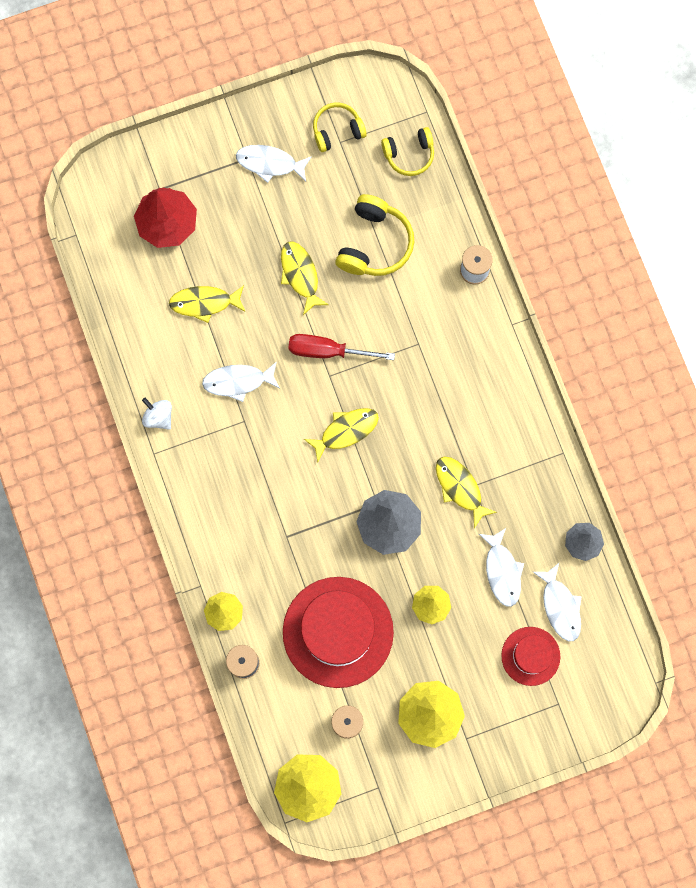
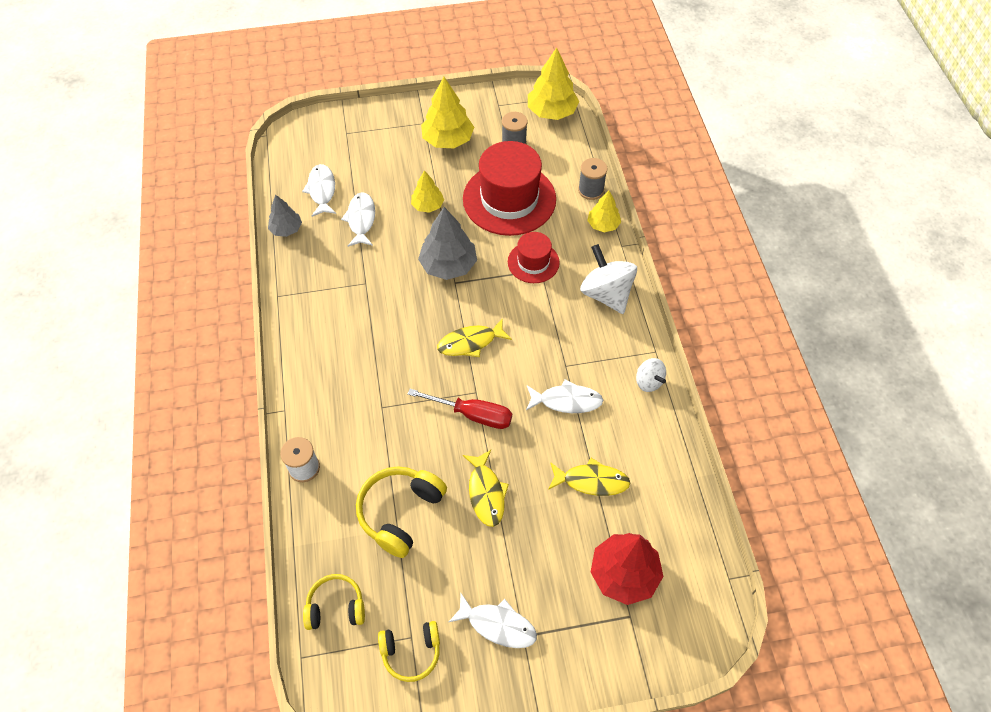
camera: 170 degrees left, 20 degrees down
(211, 517) = (606, 294): none -> white spinning top
(460, 488) = (378, 283): yellow fish -> none
(530, 656) = (357, 163): red hat -> red hat (533, 262)

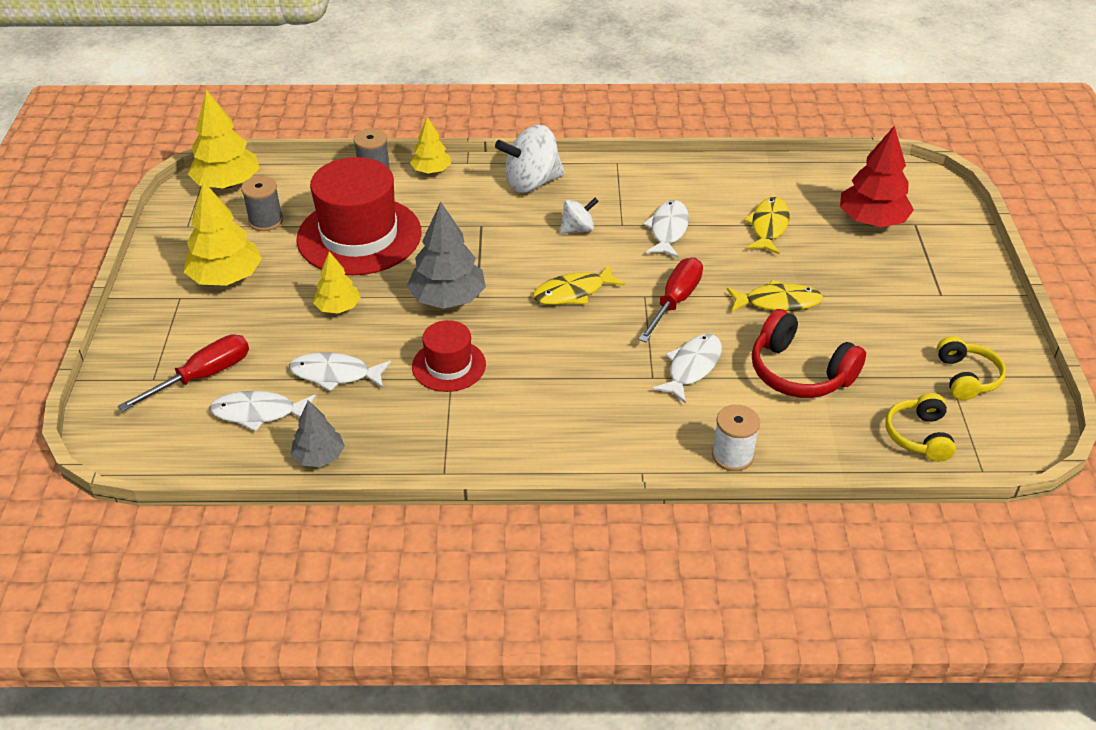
camera: 80 degrees left, 15 degrees down
(351, 155) = (203, 376): none -> red screwdriver
(400, 512) = (799, 372): yellow headphones -> red headphones
(470, 342) = (573, 292): yellow fish -> yellow fish turned 75 degrees clockwise
(497, 625) = (930, 311): white fish -> white fish (692, 367)
(533, 262) = (468, 229): red hat -> red hat (449, 365)
(648, 382) = (654, 172): white spinning top -> white spinning top (578, 229)

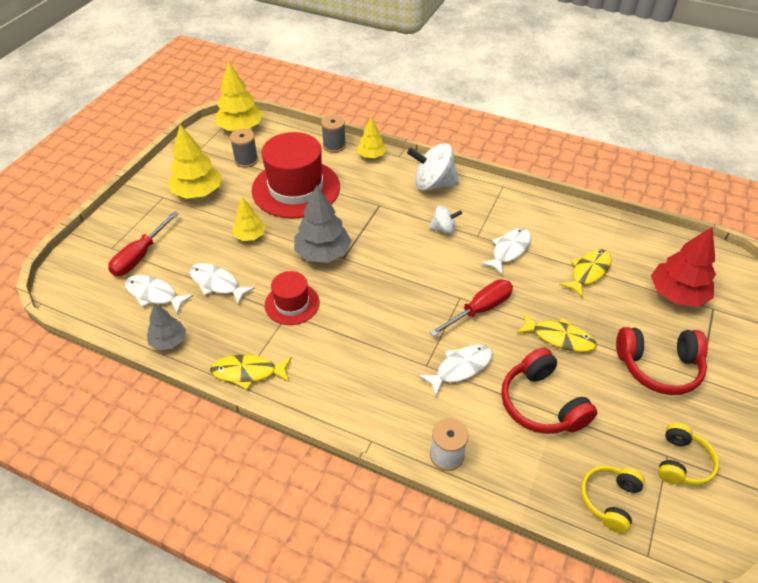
camera: 25 degrees right, 5 degrees up
(203, 376) = (140, 256): red screwdriver -> red screwdriver turned 135 degrees clockwise
(573, 292) = (410, 277): yellow fish -> yellow fish (248, 372)
(894, 297) = (658, 367): none -> red headphones

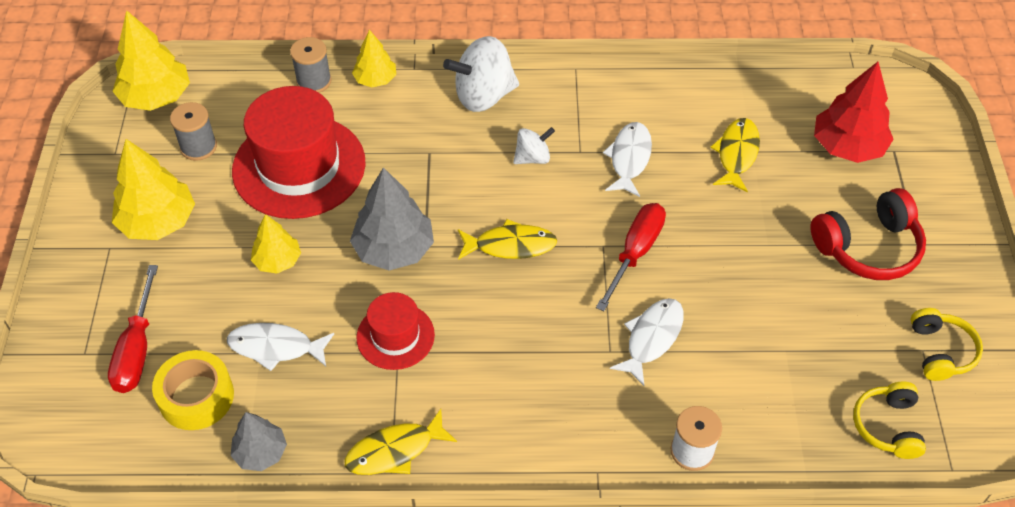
camera: 25 degrees left, 5 degrees up
(154, 294) = (196, 397): white fish -> yellow tape
(541, 403) = (765, 344): red headphones -> none
(559, 337) = (744, 253): yellow fish -> yellow fish (510, 245)

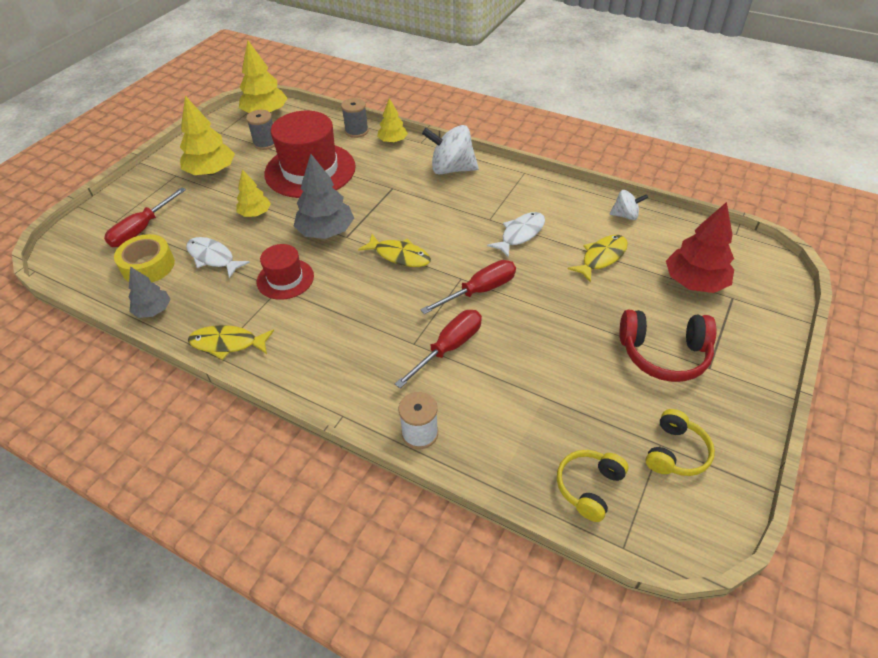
camera: 30 degrees right, 5 degrees down
(533, 158) = (455, 212): white spinning top -> white spinning top (625, 215)
(651, 338) = (449, 347): white fish -> red screwdriver

